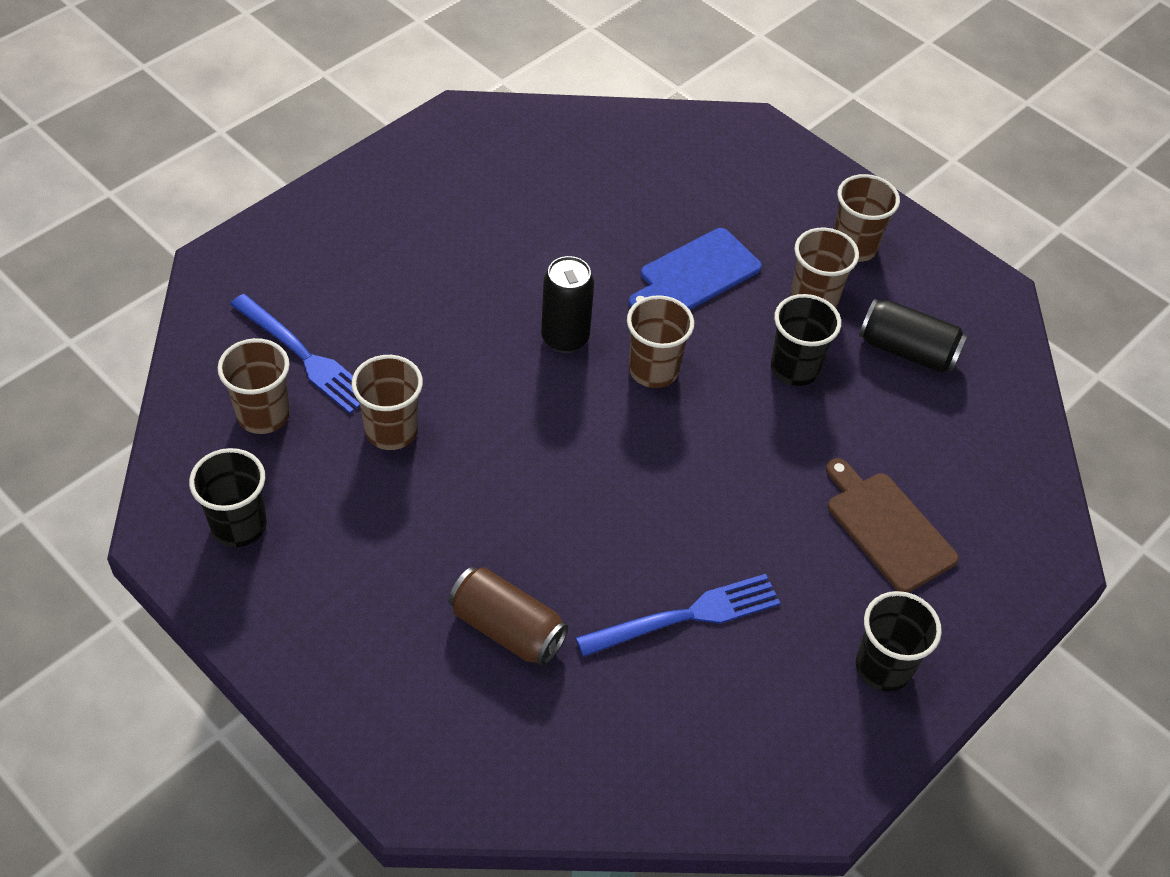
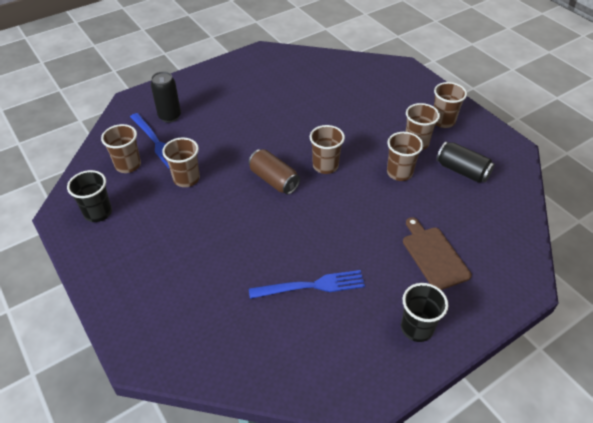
camera: 15 degrees right, 5 degrees down
(507, 628) = (214, 279): brown can -> brown can (274, 180)
(565, 338) = (284, 147): black can -> black can (170, 116)
(696, 273) = (358, 125): blue cutting board -> none
(794, 368) = (399, 173): black cup -> brown cup

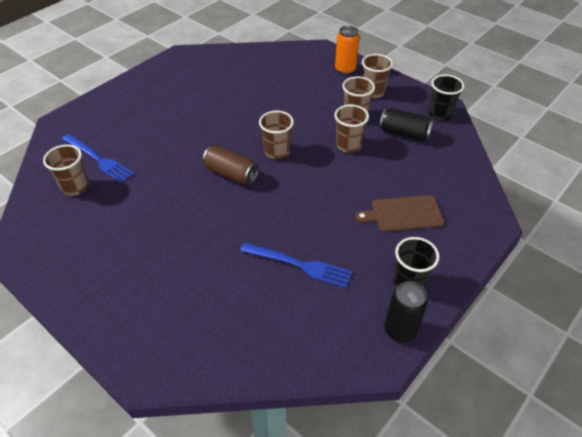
camera: 15 degrees left, 0 degrees up
(98, 212) = (57, 240): black cup -> black cup (440, 114)
(170, 116) = (104, 132): black can -> black can (400, 330)
(186, 179) = (141, 189): brown cup -> none
(312, 285) = (300, 265): blue fork -> blue fork turned 45 degrees clockwise
(421, 92) = (345, 70): none -> orange can
(434, 255) = (403, 214): brown cutting board -> brown cutting board turned 60 degrees counterclockwise

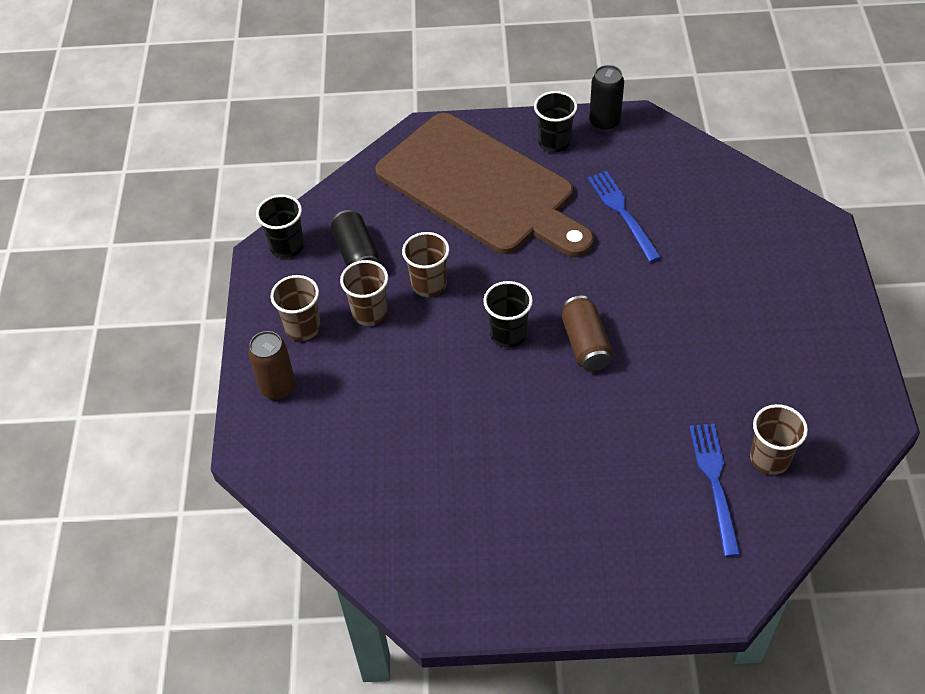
camera: 130 degrees left, 5 degrees up
(277, 152) = (508, 334): brown cup -> black cup
(345, 70) = (278, 387): orange can -> brown can
(403, 214) = (481, 187): brown cutting board -> brown cutting board, size x2.35

